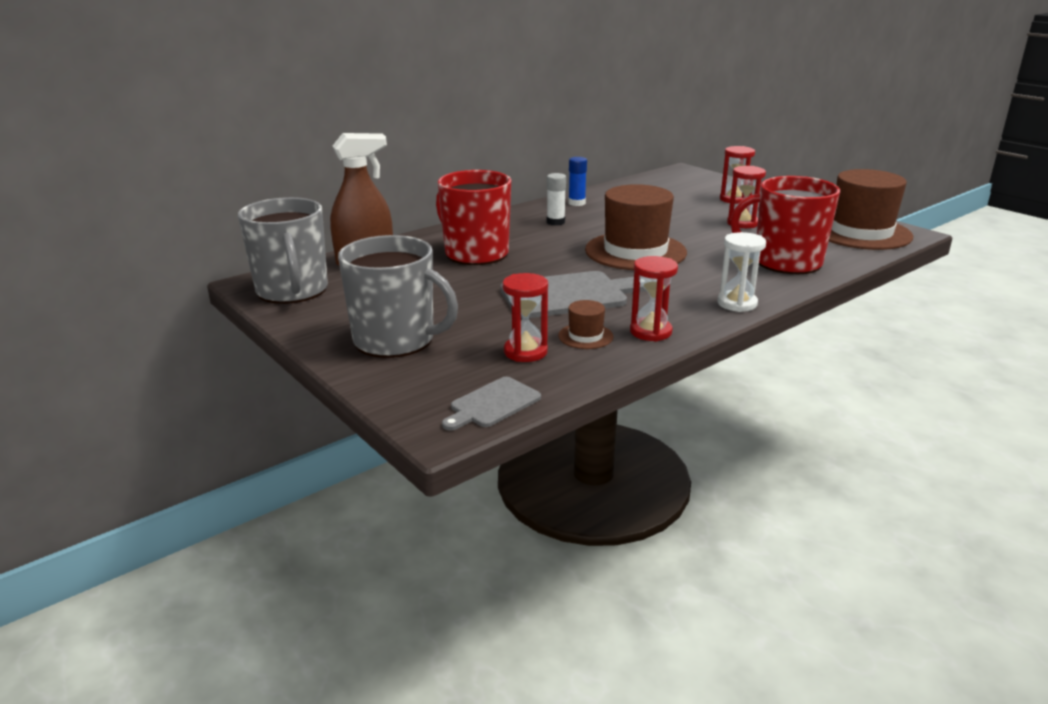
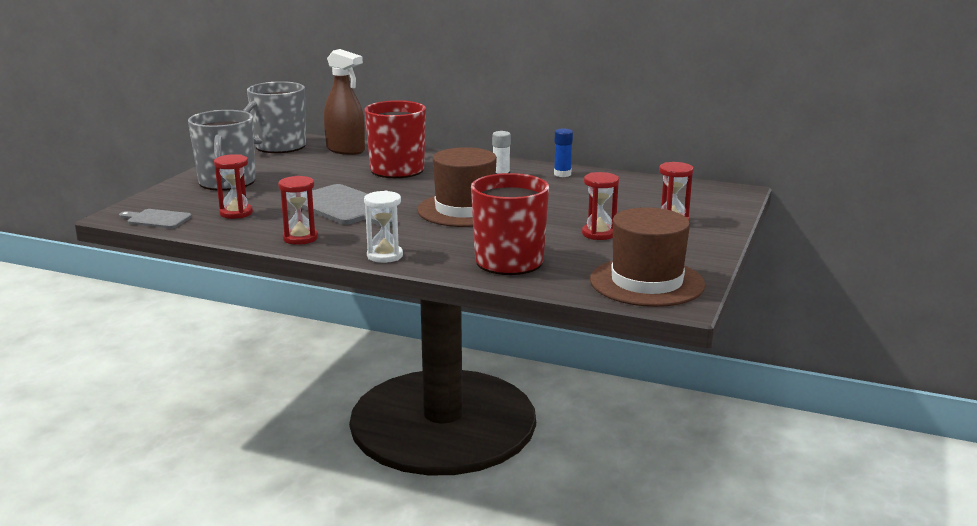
camera: 60 degrees right, 5 degrees down
(585, 336) = (275, 223): brown hat -> none

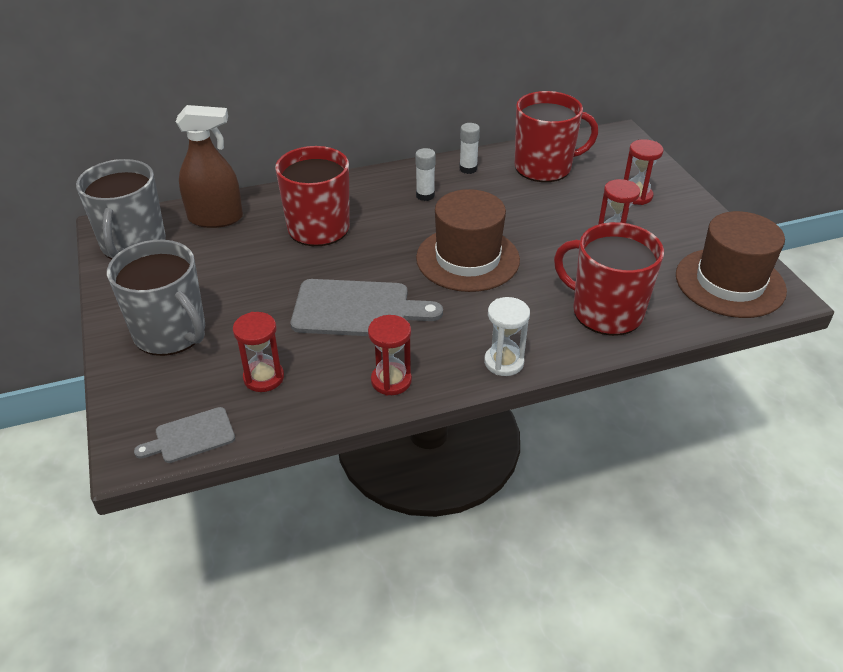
camera: 40 degrees left, 20 degrees up
(562, 174) = (468, 169): blue glue stick -> white glue stick
(626, 189) = (544, 167): none -> red mug

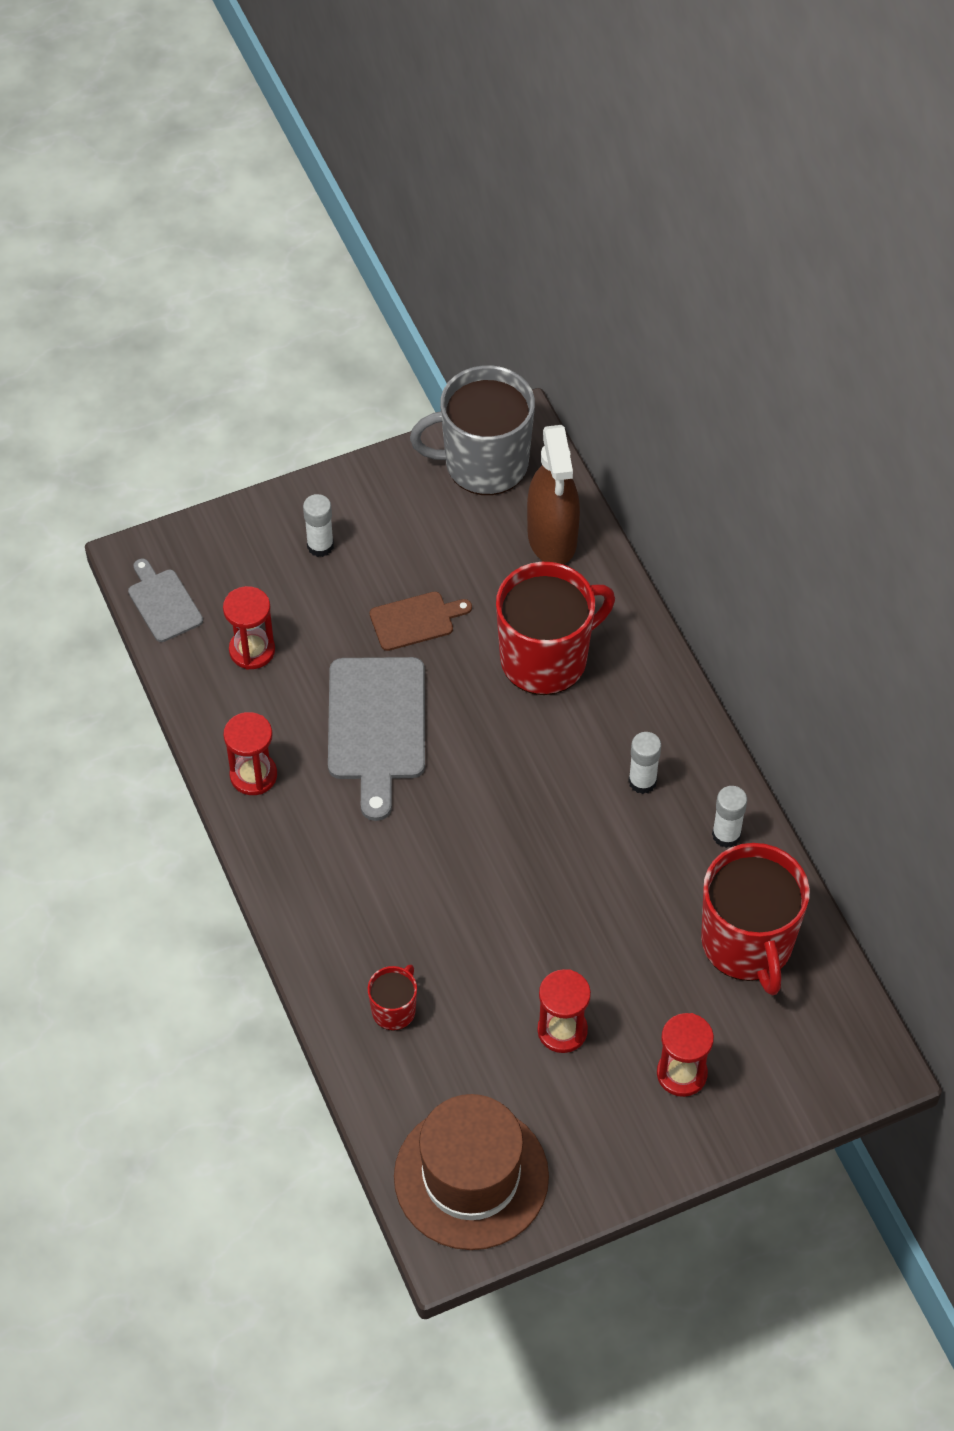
camera: 85 degrees right, 15 degrees up
(171, 333) = (320, 546): grey mug -> white glue stick
(265, 285) = (415, 620): none -> brown cutting board
(467, 259) = (493, 844): brown hat -> none
(504, 362) = (291, 891): white hourglass -> none
(605, 312) = (394, 1009): red mug -> red mug, size x0.47

